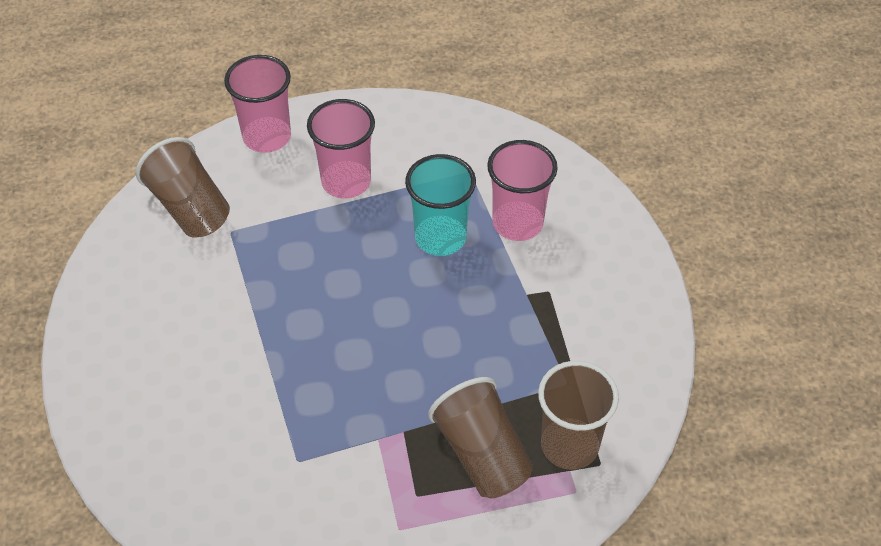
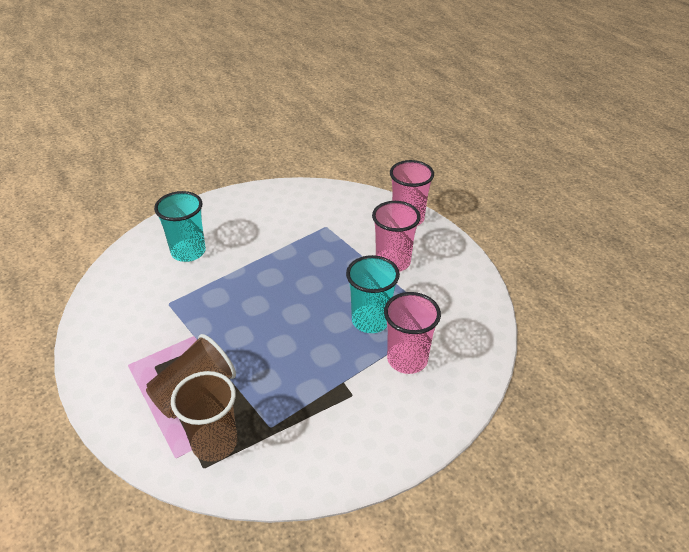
camera: 70 degrees right, 10 degrees down
(190, 208) = (335, 206): brown cup -> none
(192, 416) = (188, 252): none -> turquoise cup

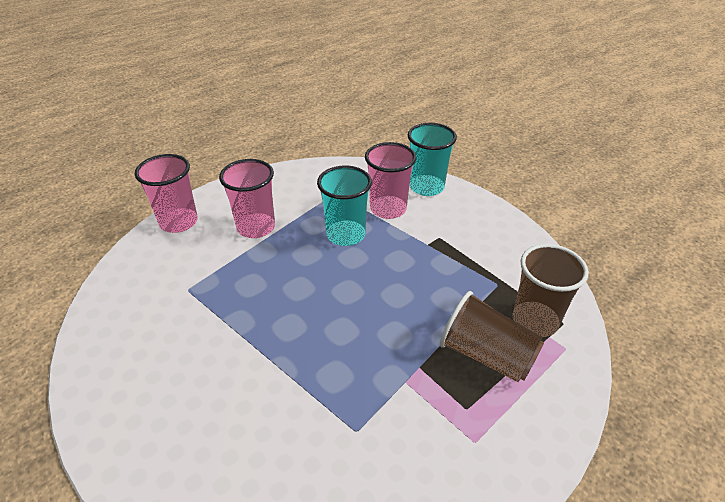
camera: 100 degrees left, 0 degrees up
(188, 252) = (241, 441): turquoise cup -> turquoise cup (426, 187)

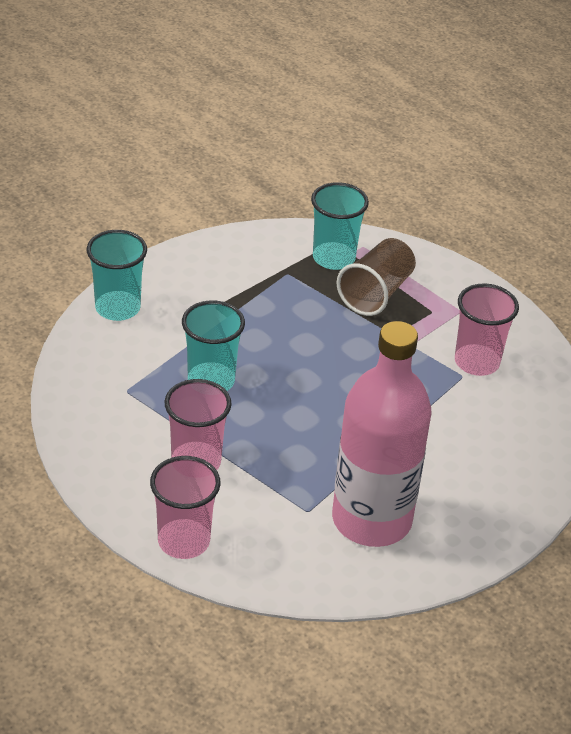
camera: 95 degrees left, 0 degrees up
(164, 332) = (371, 520): none -> pink bottle
(388, 209) = (161, 344): pink cup -> pink cup (476, 362)
(535, 321) = (333, 258): brown cup -> turquoise cup

